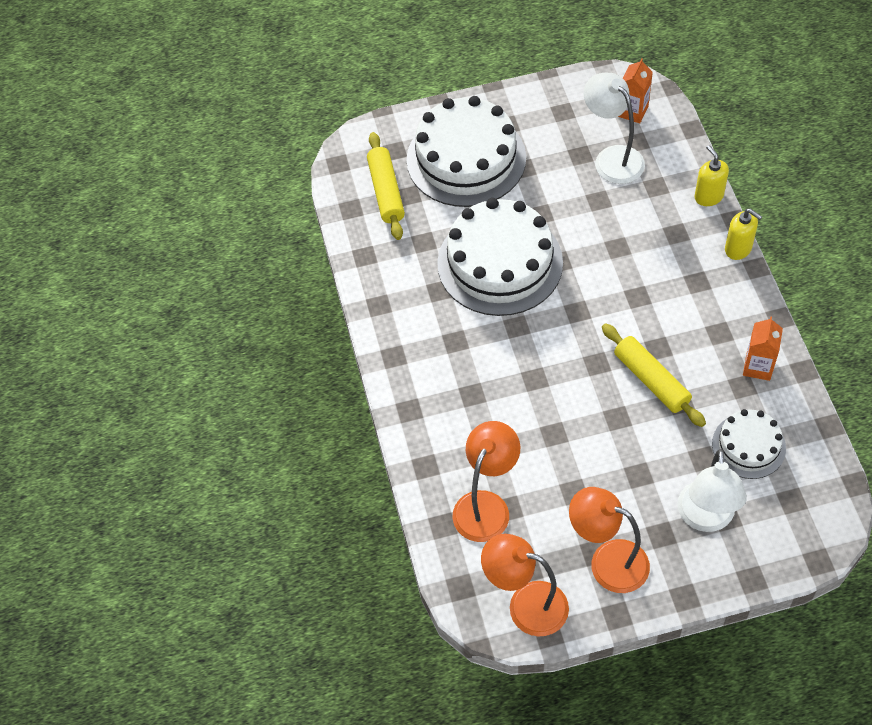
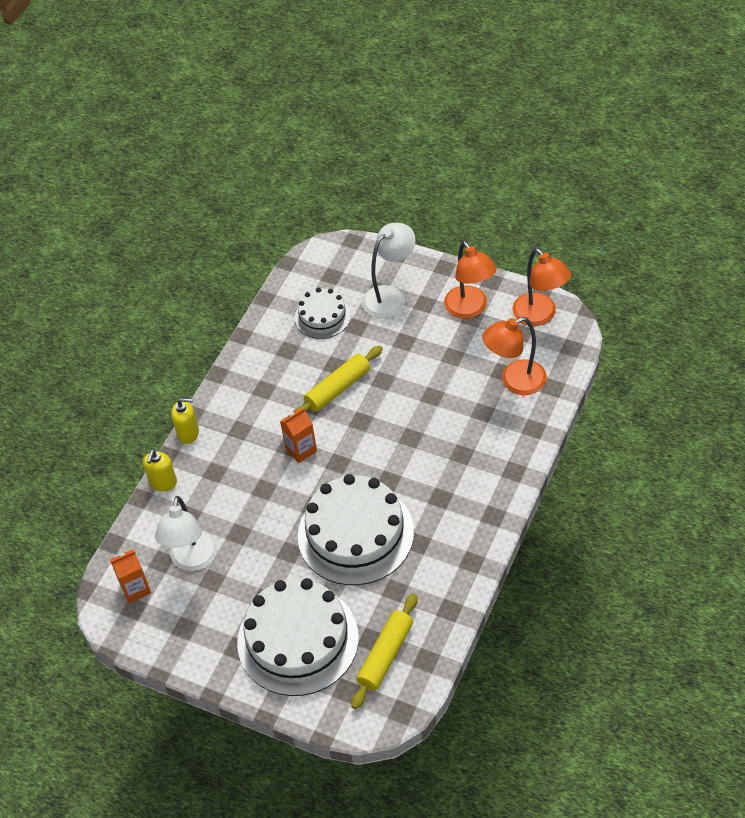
camera: 140 degrees left, 5 degrees down
(651, 380) = (338, 388): yellow rolling pin -> yellow rolling pin turned 45 degrees clockwise
(738, 249) = (188, 433): yellow soap dispenser -> yellow soap dispenser turned 105 degrees clockwise
(758, 367) = (265, 354): orange carton -> orange carton (301, 450)

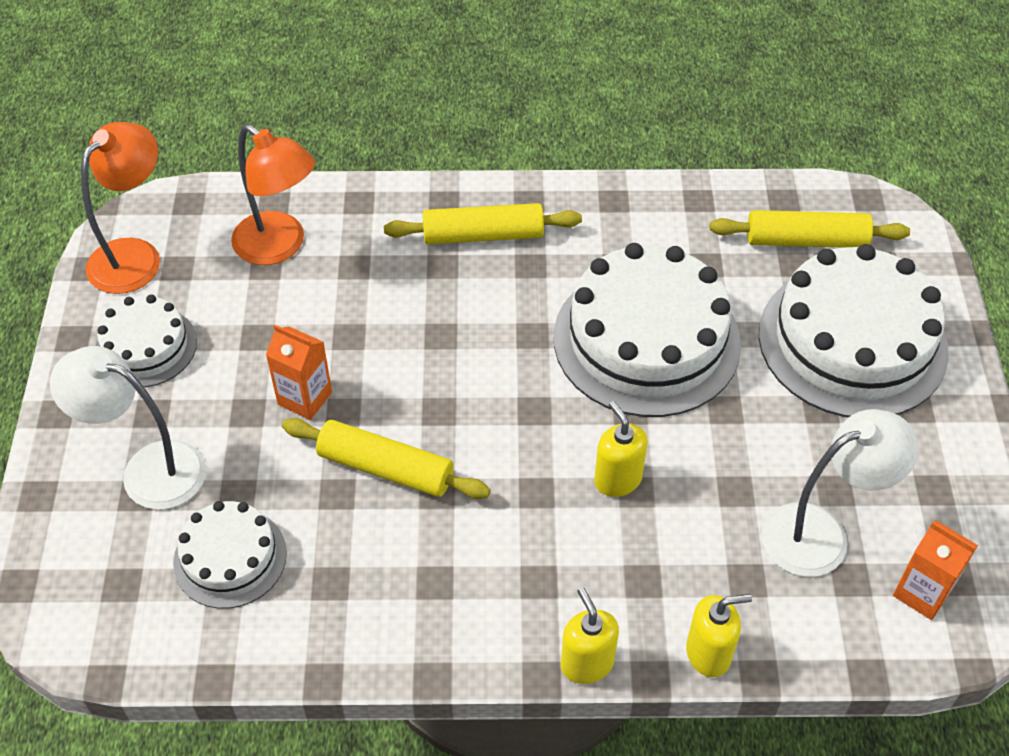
camera: 120 degrees left, 0 degrees up
(275, 484) = (617, 479): none -> yellow soap dispenser
(301, 450) = (534, 470): orange carton -> orange carton (305, 398)
(470, 309) = (146, 346): orange lamp -> white cake
(476, 482) = (483, 235): none -> yellow rolling pin

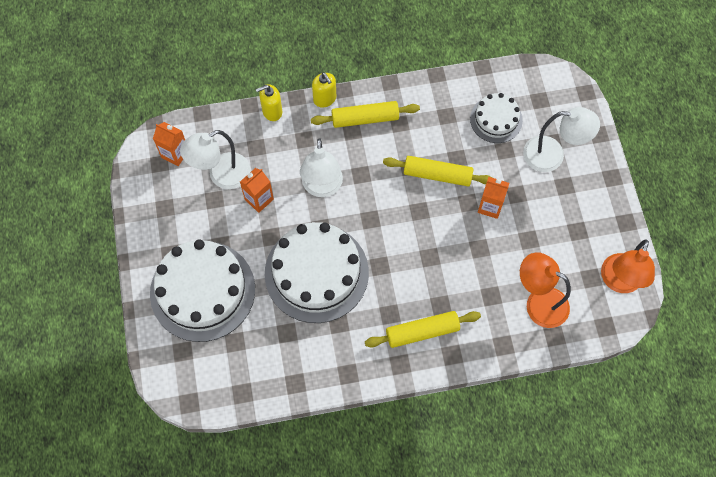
camera: 170 degrees right, 15 degrees up
(146, 346) = (585, 223): white cake -> none
(617, 479) = (322, 187): yellow soap dispenser -> white lamp
(745, 476) = (259, 199): none -> orange carton
(806, 241) = (228, 361): yellow rolling pin -> yellow rolling pin (365, 118)

